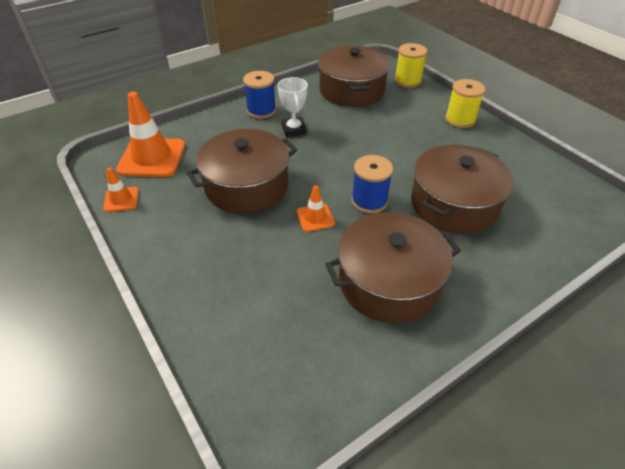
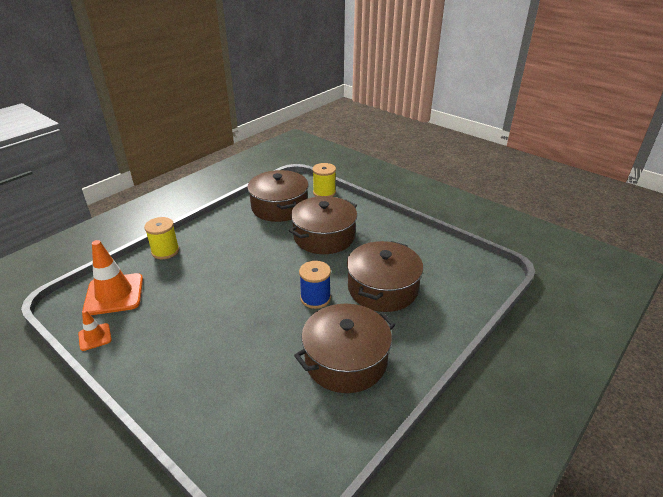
camera: 15 degrees left, 10 degrees down
(246, 186) = (208, 304): brown pot -> brown pot (324, 236)
(261, 110) = (205, 236): blue spool -> none
(294, 130) = (238, 249): white trophy -> none
(315, 218) = (274, 320): orange traffic cone -> none
(460, 119) = (373, 219): yellow spool -> yellow spool (165, 251)

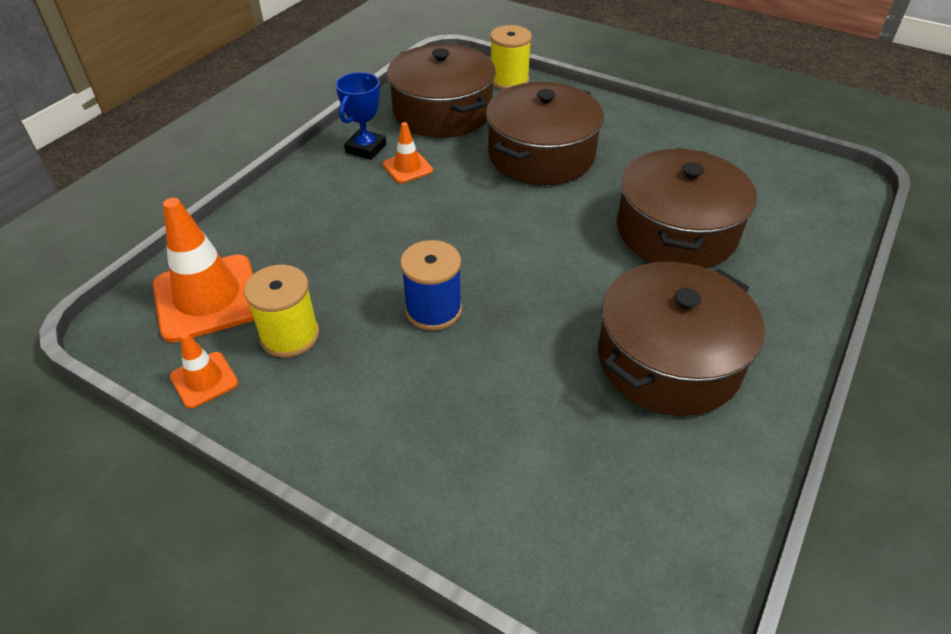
camera: 10 degrees left, 10 degrees up
(165, 251) = (271, 209): yellow spool -> yellow spool (290, 335)
(229, 223) = (366, 148): none -> blue trophy
(247, 236) = (407, 167): none -> orange traffic cone
(315, 298) = (572, 261): blue spool -> blue spool (433, 310)

